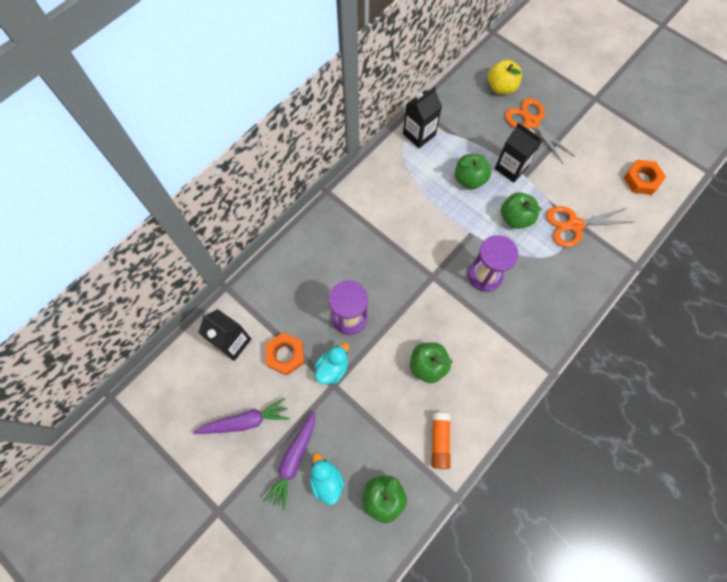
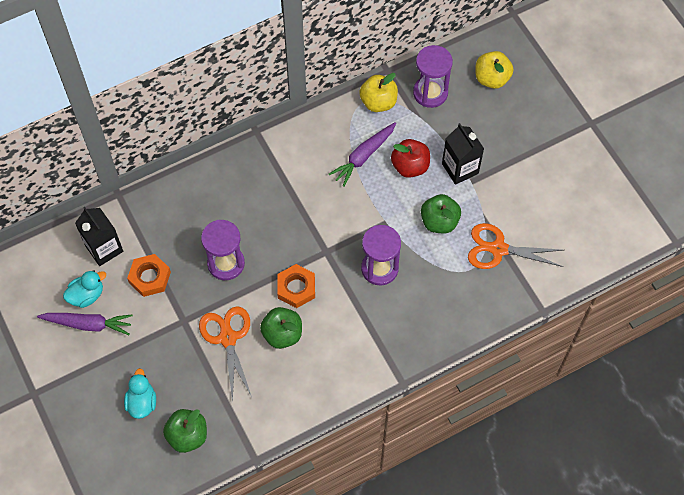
camera: 20 degrees right, 5 degrees down
(293, 460) = (119, 374): purple carrot -> purple carrot (363, 156)
(332, 368) = (189, 305): turquoise duck -> turquoise duck (87, 295)
(419, 134) = (378, 102): black carton -> yellow apple
(440, 441) = (262, 406): orange glue stick -> none
(458, 114) = (430, 93): none -> purple hourglass
(469, 179) = (410, 166): green apple -> red apple
(531, 122) = (506, 127): orange scissors -> orange scissors (228, 338)
(641, 179) = (596, 226): orange nut -> orange nut (296, 288)

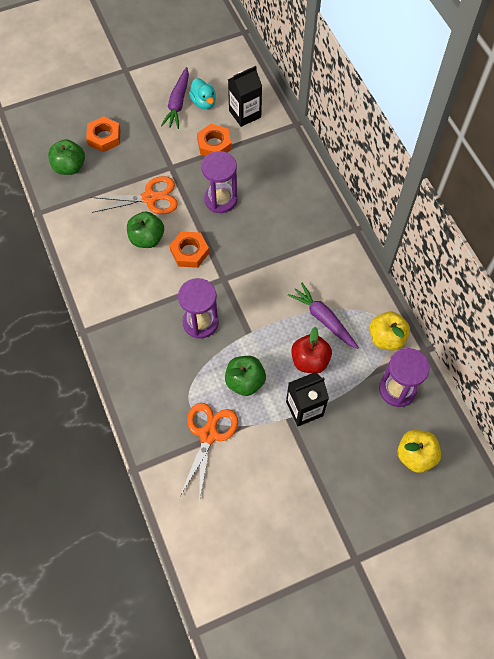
camera: 95 degrees right, 0 degrees up
(142, 402) = (104, 137): turquoise duck -> orange nut

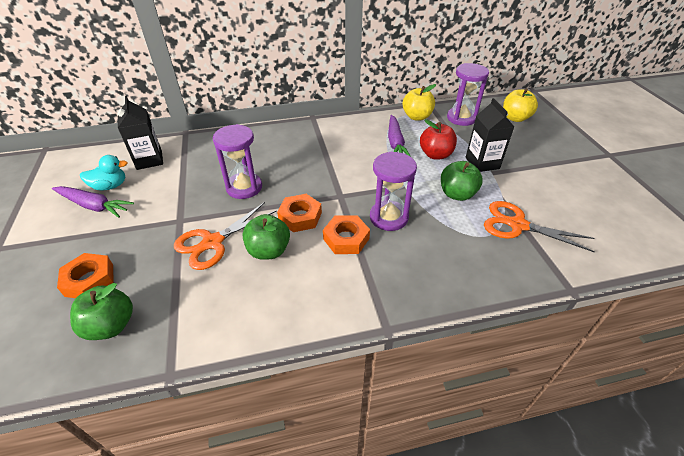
camera: 80 degrees left, 20 degrees down
(150, 198) = (212, 242): orange scissors -> orange scissors turned 135 degrees counterclockwise
(214, 144) = (172, 184): orange nut -> orange nut (346, 239)
(323, 319) = (395, 143): purple carrot -> purple carrot turned 60 degrees counterclockwise

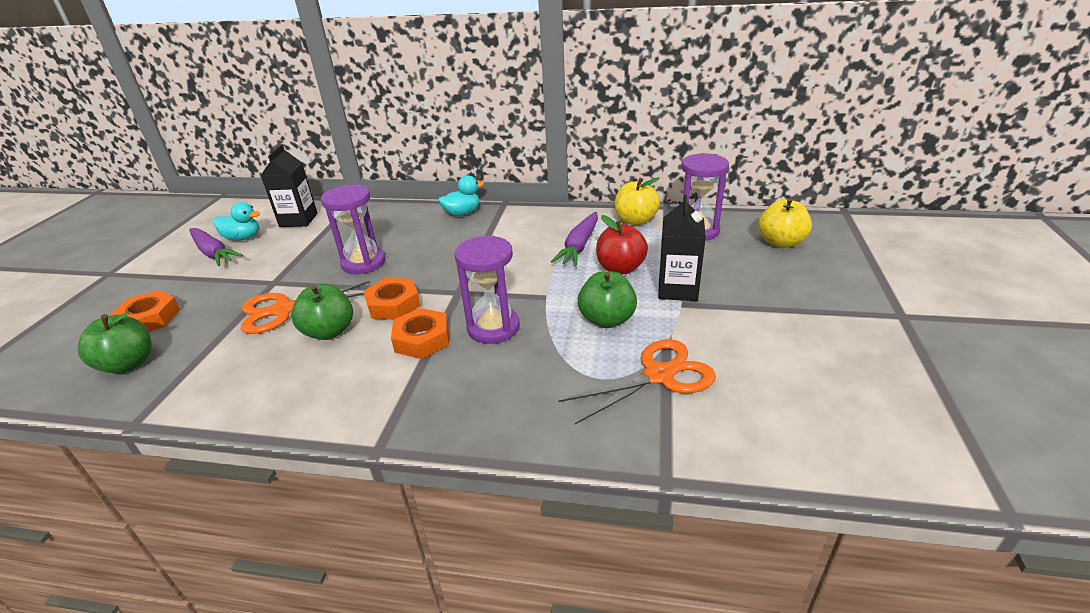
camera: 25 degrees right, 10 degrees down
(287, 131) = (462, 213): none -> turquoise duck
(517, 225) = (659, 375): orange scissors -> orange scissors turned 105 degrees clockwise

